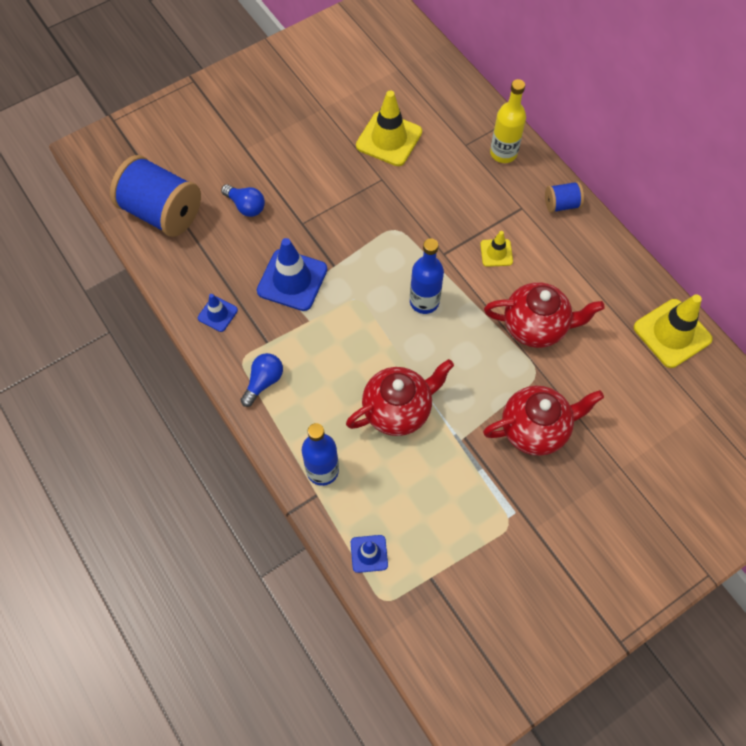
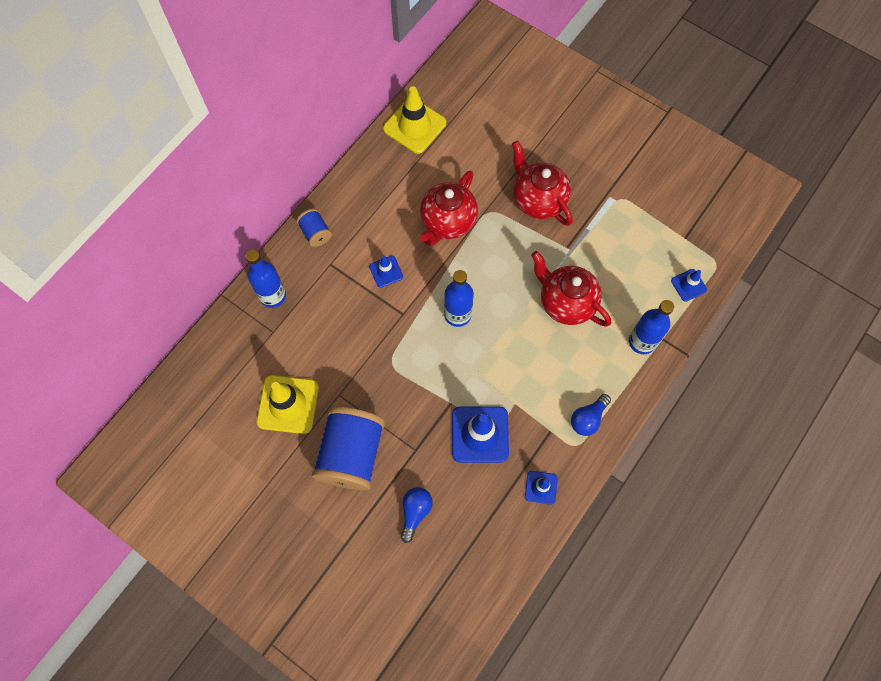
camera: 110 degrees left, 5 degrees up
(162, 212) = (452, 594): blue spool -> blue spool (351, 454)
(263, 382) = (588, 418): blue light bulb -> blue light bulb turned 60 degrees counterclockwise
(496, 253) = (386, 271): yellow traffic cone -> blue traffic cone
(503, 153) = (273, 296): yellow bottle -> blue bottle
(535, 327) = (447, 222): red teapot -> red teapot turned 135 degrees counterclockwise

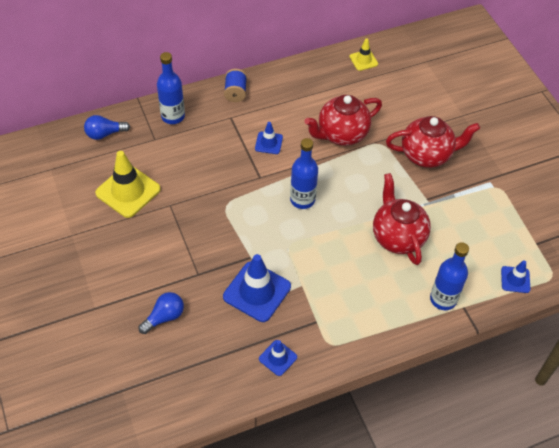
camera: 30 degrees right, 15 degrees down
(351, 454) = (148, 250): blue spool -> none
(414, 126) = (363, 60): yellow traffic cone -> yellow traffic cone, size x0.53
(538, 200) = (426, 155): red teapot -> red teapot turned 90 degrees clockwise
(588, 418) = (355, 330): blue light bulb -> blue light bulb (105, 134)

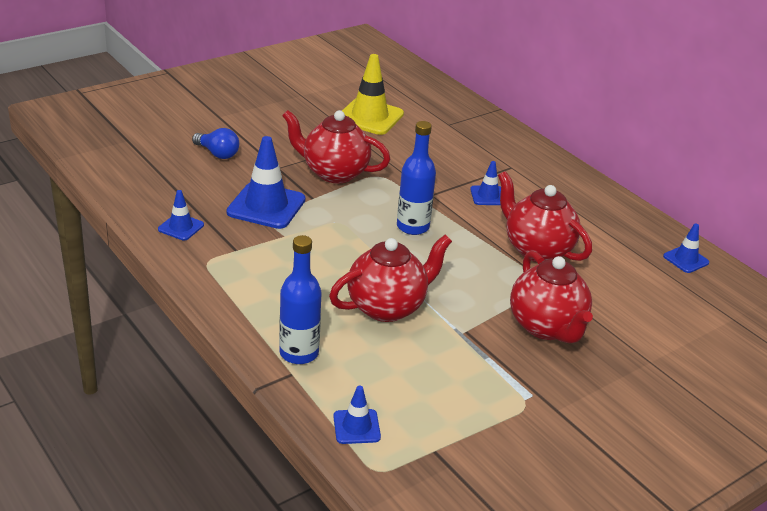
camera: 75 degrees right, 20 degrees down
(105, 134) = (438, 96): blue light bulb -> none
(173, 116) = (488, 131): blue bottle -> none
(215, 235) = (334, 173): none -> red teapot
(235, 92) = (552, 166): blue spool -> none
(363, 60) = (686, 259): yellow traffic cone -> blue traffic cone

